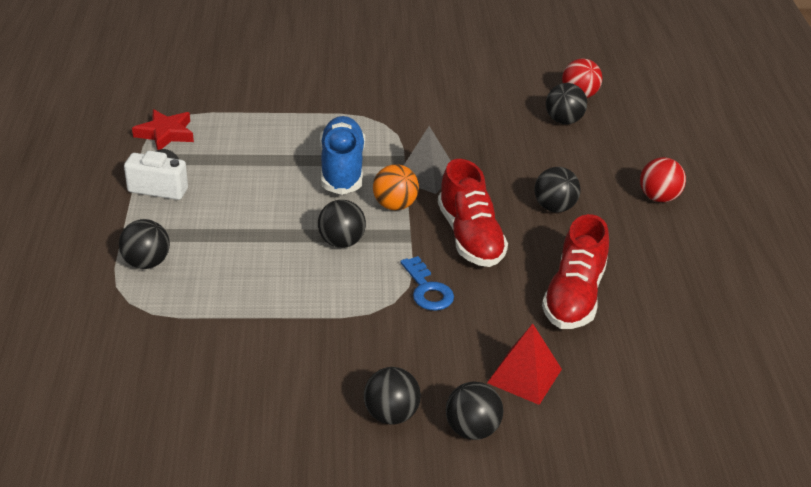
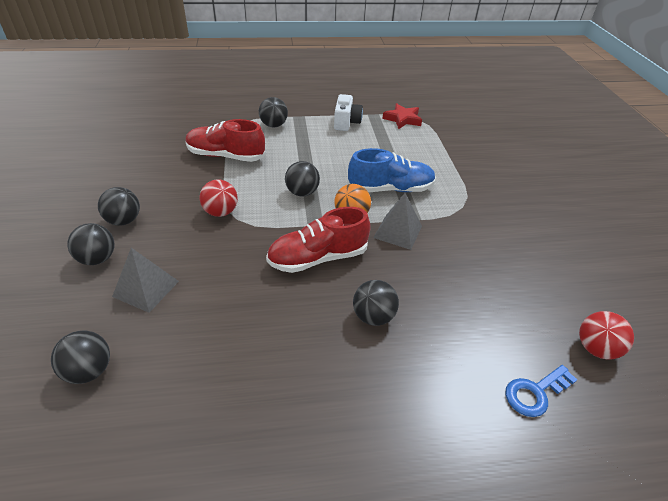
camera: 85 degrees right, 5 degrees up
(427, 289) = (250, 235): blue key -> blue key (535, 392)
(524, 376) = (146, 288): red pyramid -> grey pyramid
(563, 121) = (533, 331): black ball -> black ball (89, 370)
(574, 296) = (241, 325): red shoe -> red shoe (226, 156)
(658, 197) = (417, 416): red ball -> red ball (221, 212)

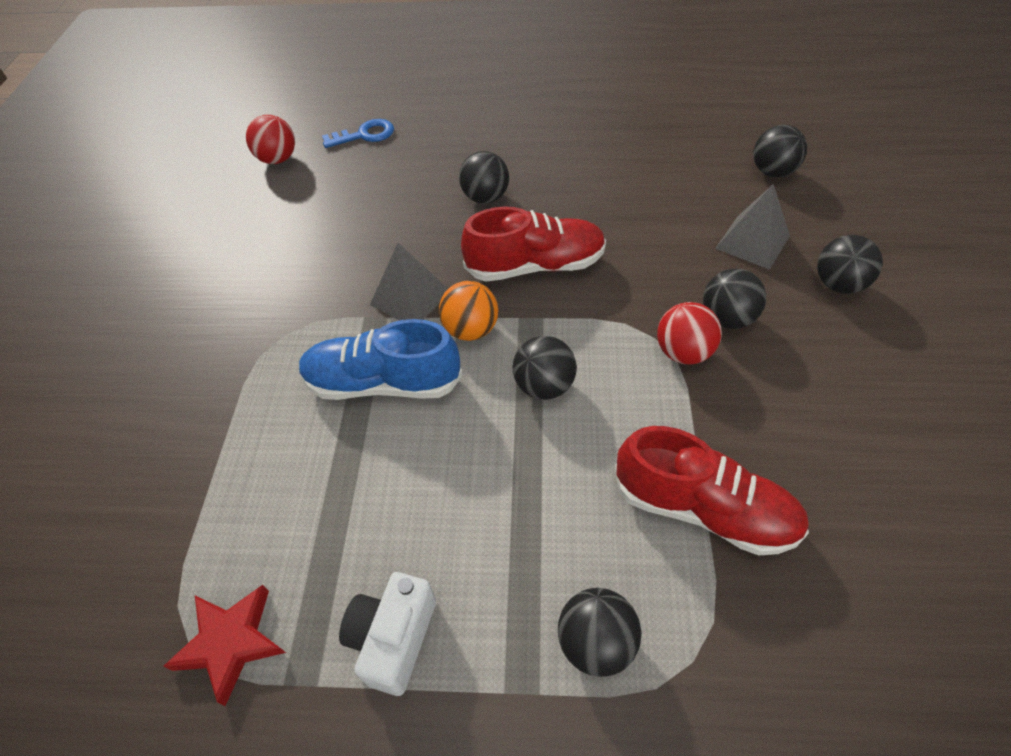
camera: 165 degrees left, 10 degrees up
(124, 220) = (837, 346): black ball -> black ball (727, 318)

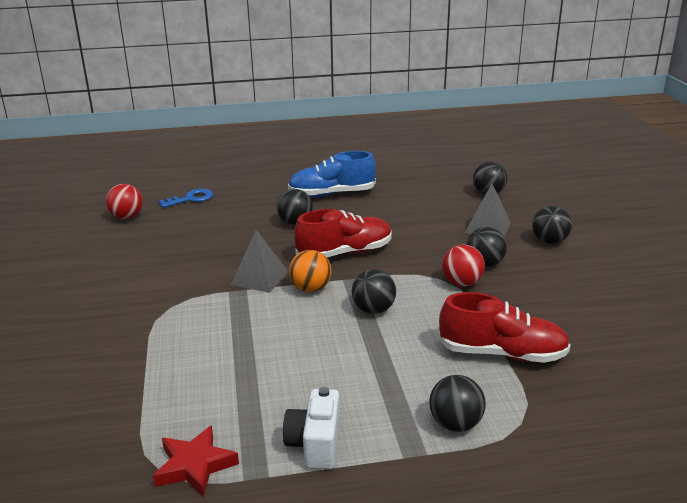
camera: 15 degrees left, 25 degrees down
(383, 383) = (256, 322): blue shoe -> blue shoe (332, 194)

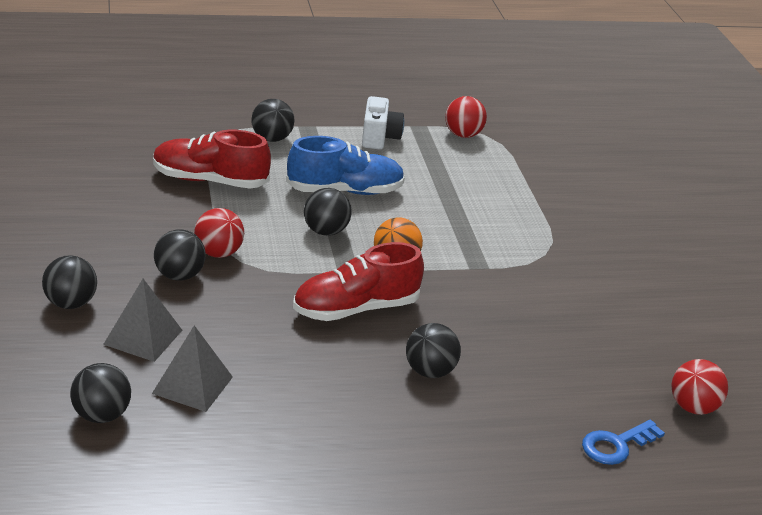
camera: 175 degrees right, 5 degrees up
(195, 465) = (463, 135): red star -> red ball
(259, 278) = (458, 281): grey pyramid -> grey pyramid (192, 385)
(332, 194) = (377, 438): blue shoe -> blue shoe (345, 191)

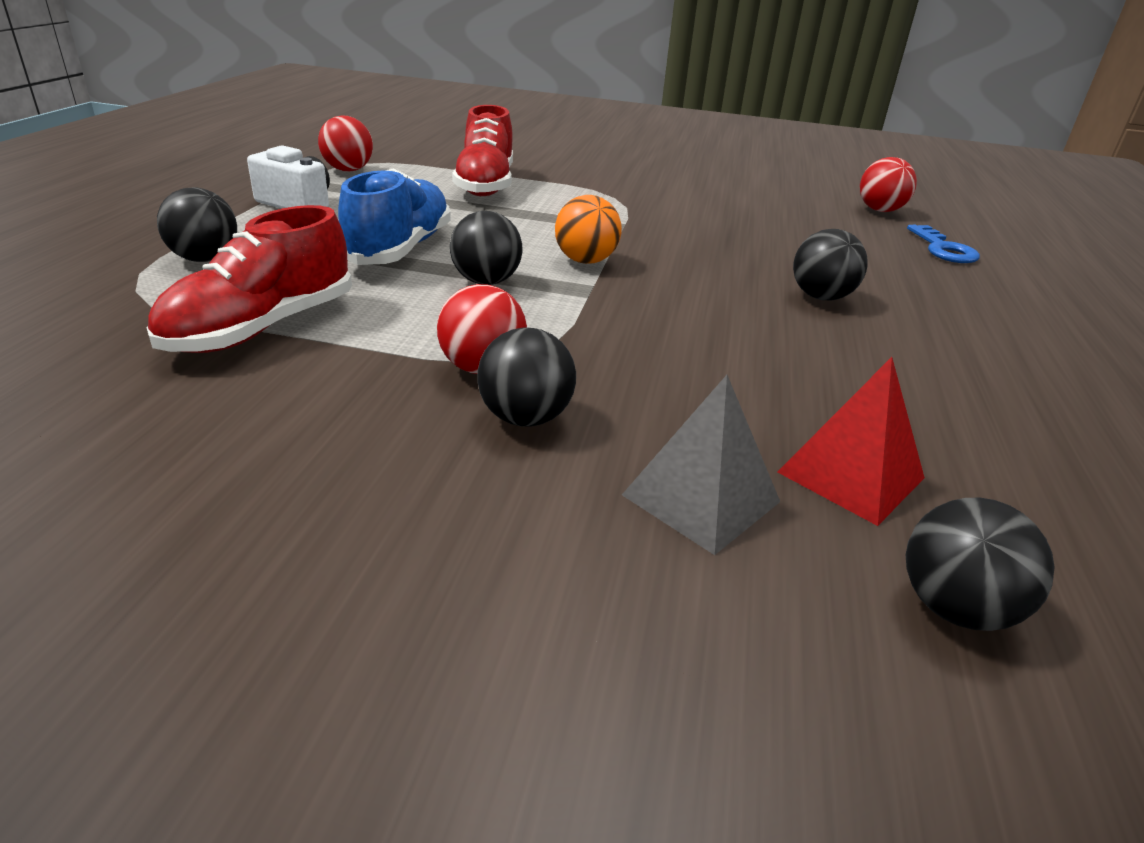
camera: 65 degrees left, 0 degrees up
(70, 303) = (552, 572): black ball -> none
(192, 385) = (851, 474): grey pyramid -> red pyramid
(355, 309) = (679, 306): red shoe -> red shoe (485, 185)

